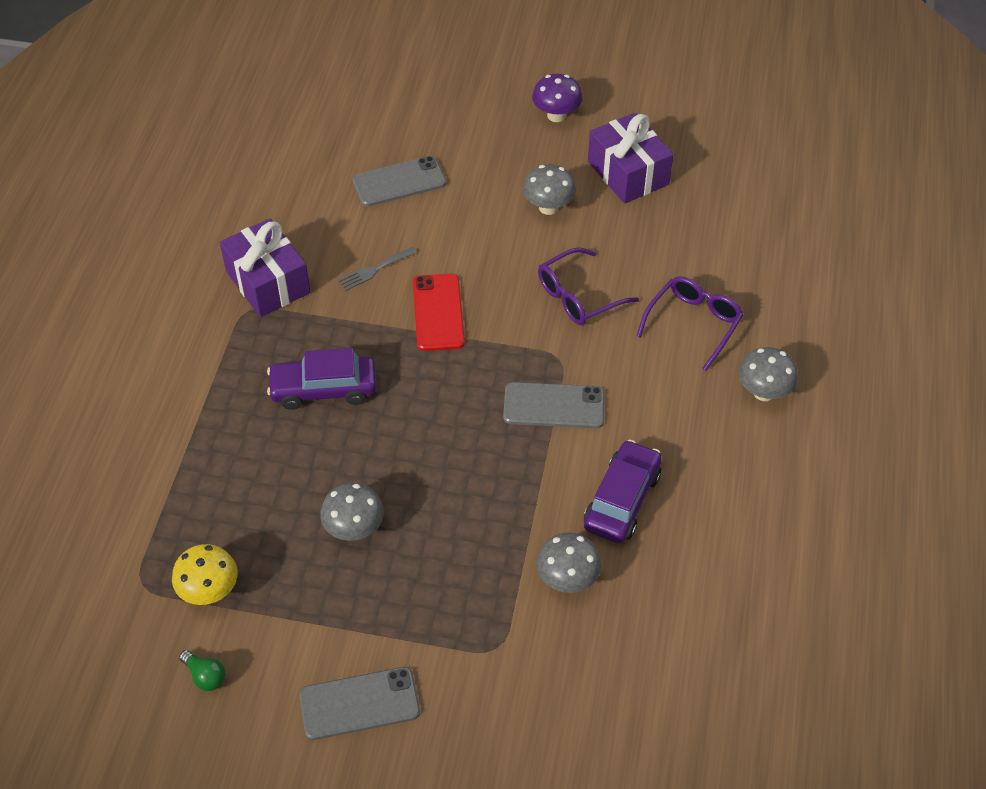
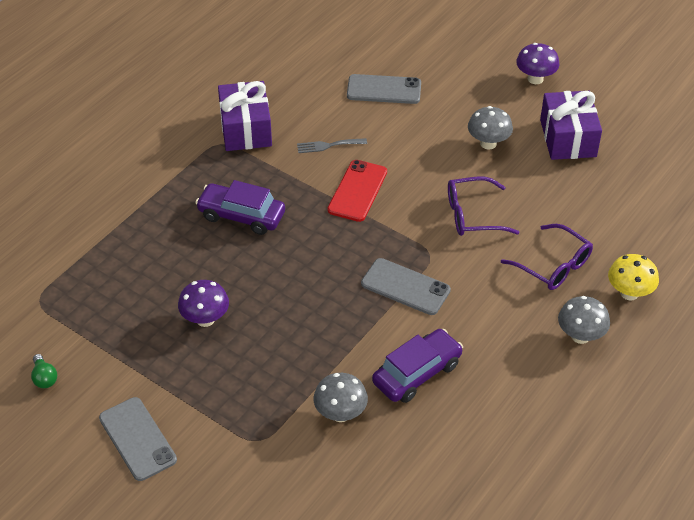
camera: 25 degrees right, 5 degrees down
(209, 591) = (81, 323): yellow mushroom -> yellow mushroom (629, 293)
(354, 529) = (205, 319): grey mushroom -> purple mushroom
(359, 703) = (137, 439): grey phone -> grey phone turned 45 degrees clockwise
(693, 324) = (553, 266): purple glasses -> purple glasses turned 75 degrees clockwise

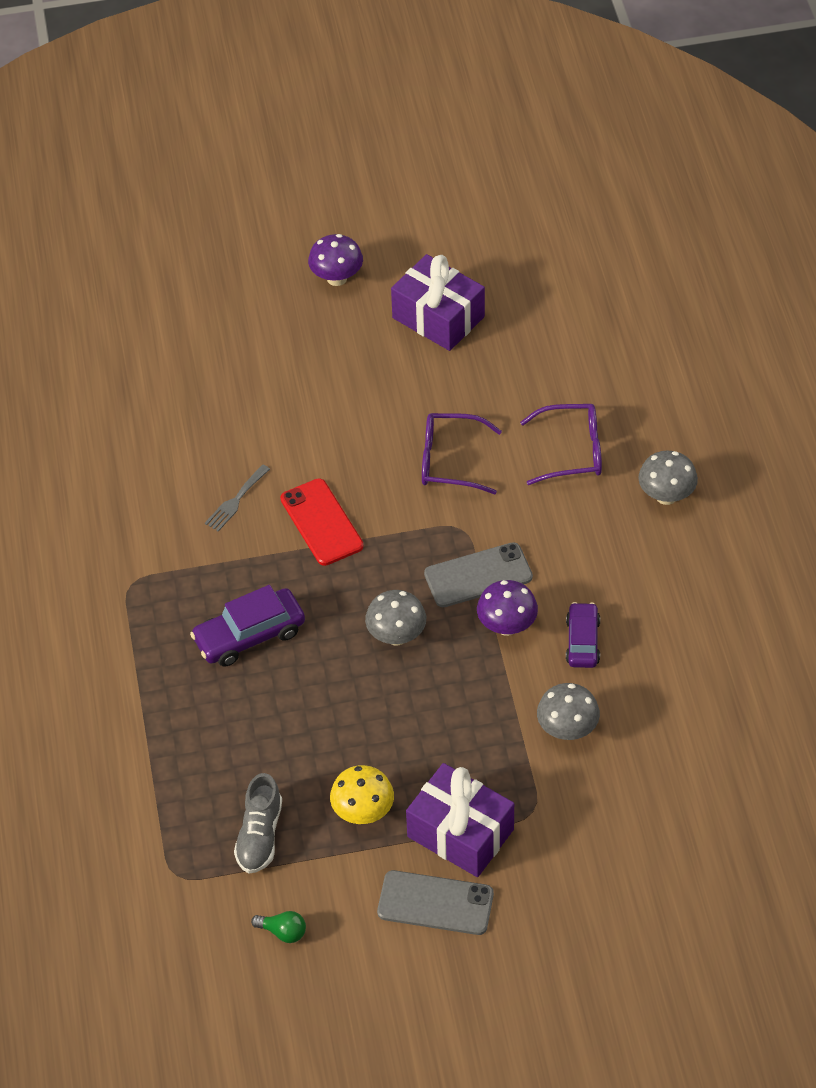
camera: 45 degrees left, 5 degrees up
(104, 318) = (259, 835): none -> grey shoe
(205, 319) = (349, 755): purple mushroom -> purple mushroom (507, 626)
(245, 129) = (134, 549): purple gift -> purple gift (460, 833)
(384, 90) = (212, 401): grey phone -> none
(417, 373) = (582, 641): purple car -> purple car, size x0.66
(472, 215) = (450, 461): purple glasses -> purple glasses turned 60 degrees clockwise
(488, 143) = (376, 379): grey mushroom -> grey mushroom (396, 636)
(629, 293) = (658, 425): yellow mushroom -> yellow mushroom (363, 812)

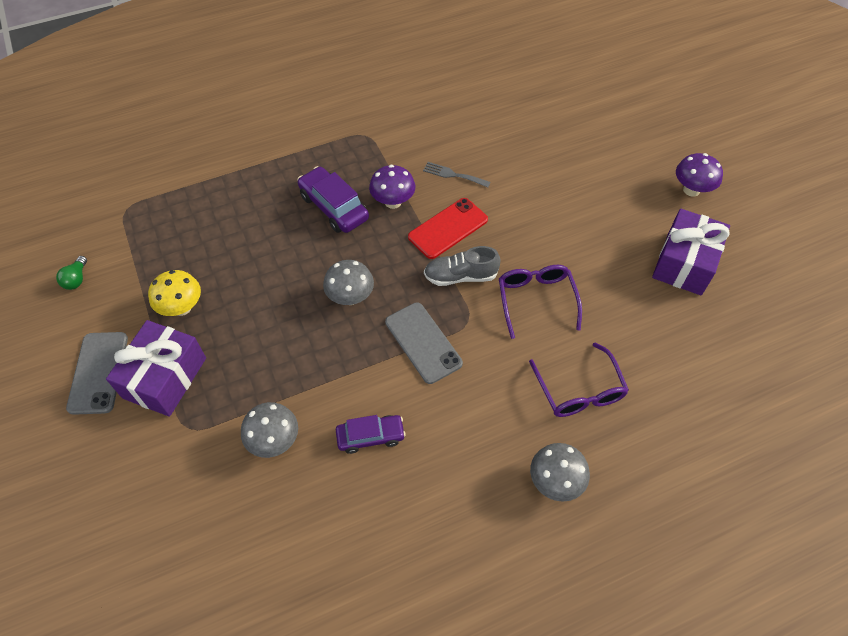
camera: 75 degrees right, 5 degrees up
(259, 835) = (159, 249): grey shoe -> grey shoe (460, 276)
(507, 626) = (375, 373): purple mushroom -> purple mushroom (393, 202)

